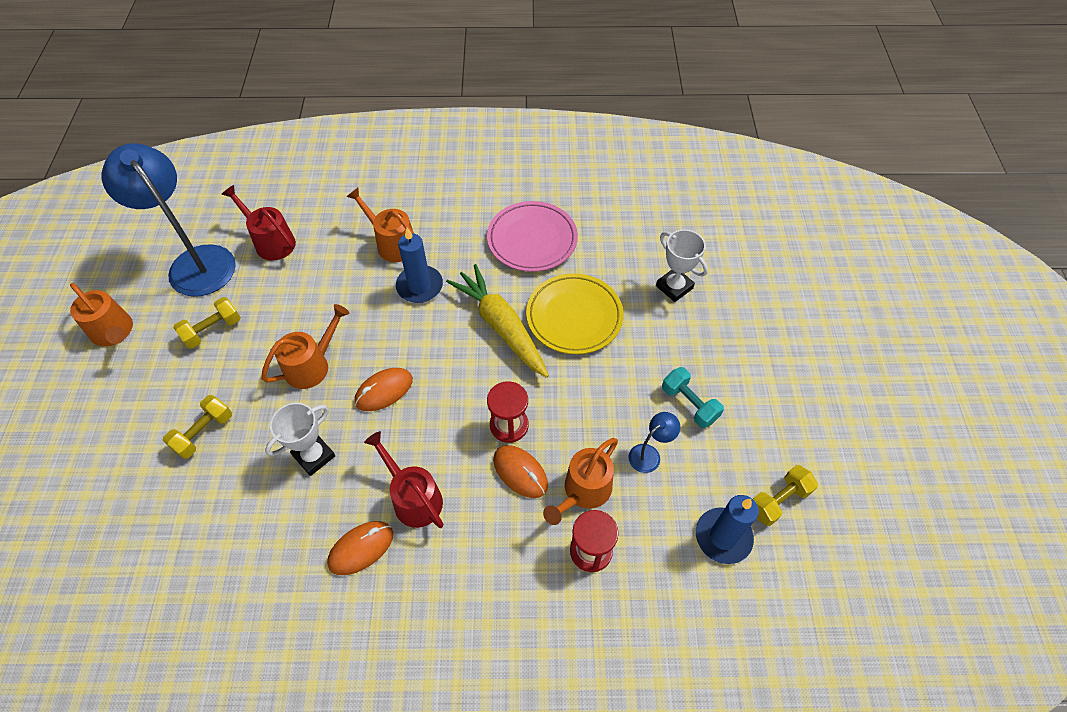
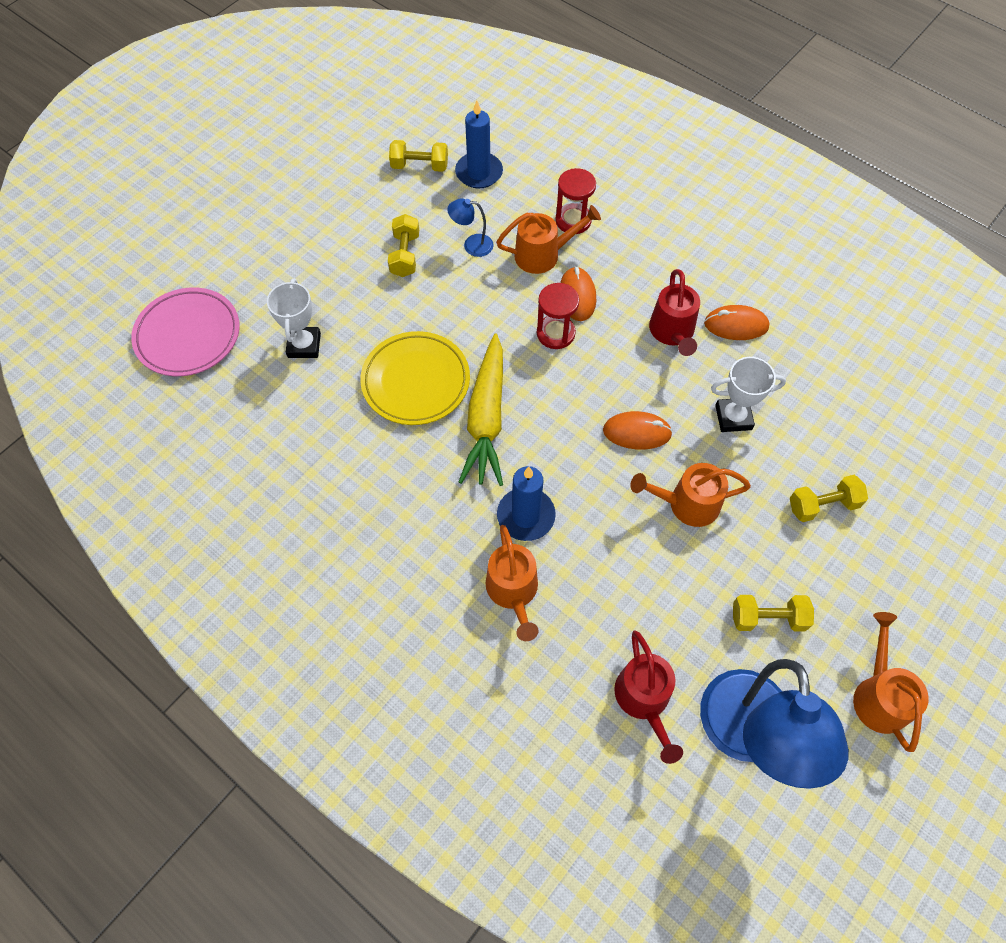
camera: 140 degrees left, 5 degrees up
(532, 240) = (372, 486): pink plate -> pink plate (188, 335)
(689, 404) = (405, 255): turquoise dumbbell -> yellow dumbbell

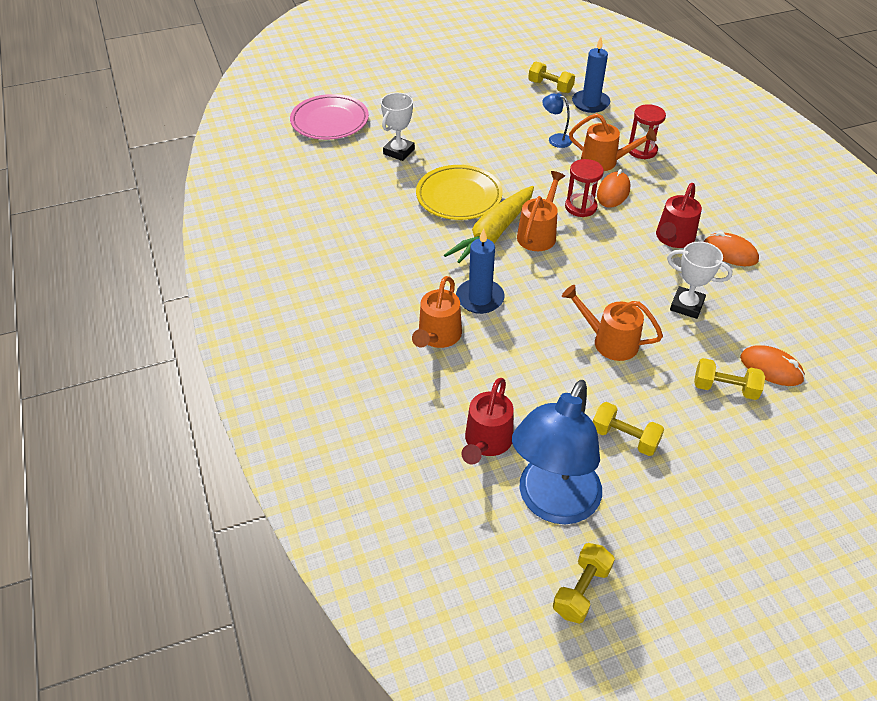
camera: 30 degrees right, 15 degrees down
(405, 255) = (503, 129): yellow dumbbell -> yellow dumbbell (581, 590)
(637, 432) = (601, 285): orange mouse -> orange mouse (771, 368)
(878, 695) = (686, 530): orange watering can -> orange watering can (538, 234)

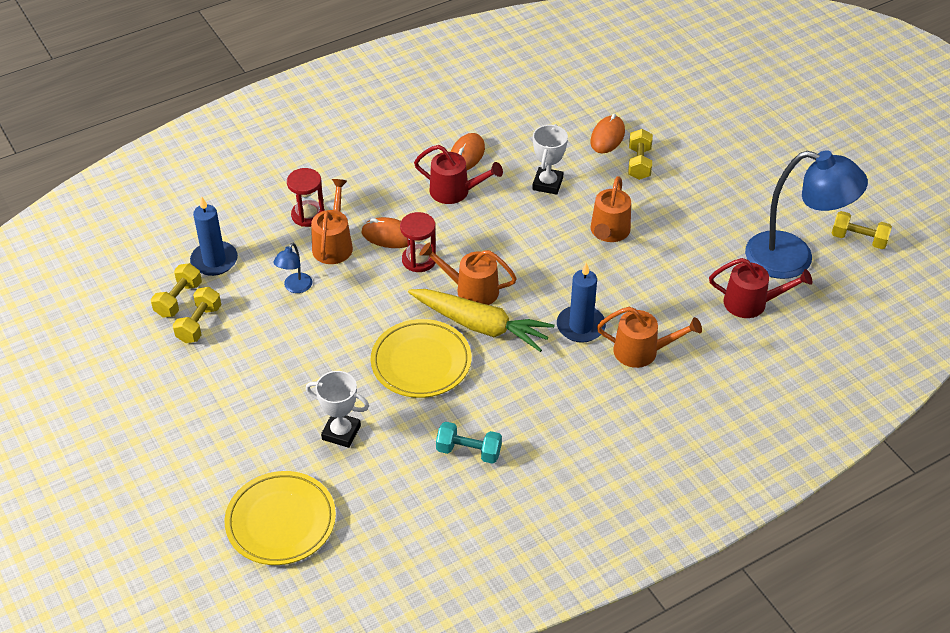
camera: 100 degrees left, 0 degrees up
(330, 121) = (281, 521): pink plate -> yellow plate
(358, 212) = (469, 451): none -> turquoise dumbbell
(624, 438) = (713, 220): yellow dumbbell -> yellow dumbbell (199, 324)

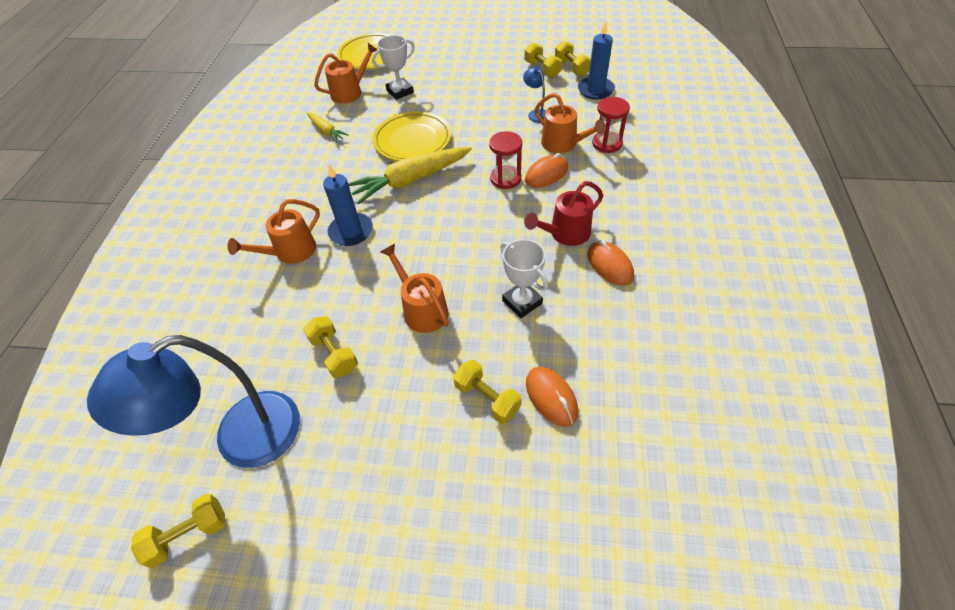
camera: 130 degrees right, 5 degrees up
(469, 451) = (326, 131): turquoise dumbbell -> yellow carrot
(471, 290) = (448, 191): orange watering can -> orange watering can (350, 92)
(692, 255) = (334, 354): none -> yellow dumbbell
(752, 303) = (242, 359): red watering can -> none

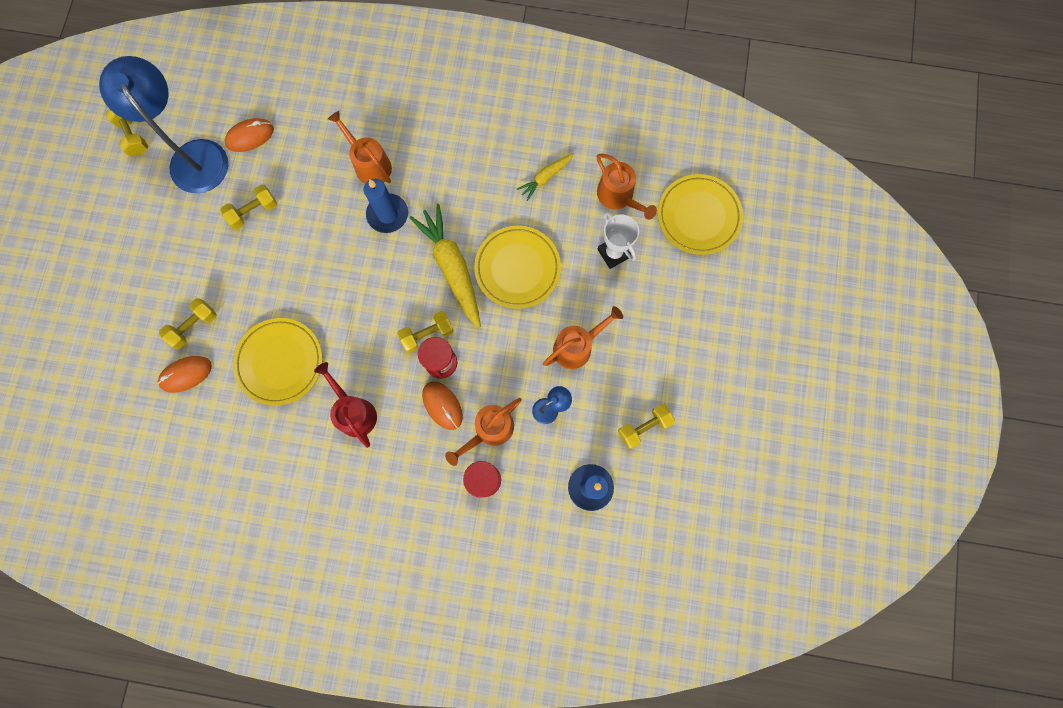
camera: 90 degrees right, 25 degrees up
(422, 309) = (286, 278): orange watering can -> orange watering can (577, 346)
(522, 302) = (280, 362): white trophy -> yellow plate
(572, 68) = (643, 466): yellow dumbbell -> yellow dumbbell (427, 335)
(609, 265) = (308, 446): orange mouse -> orange mouse (250, 136)

